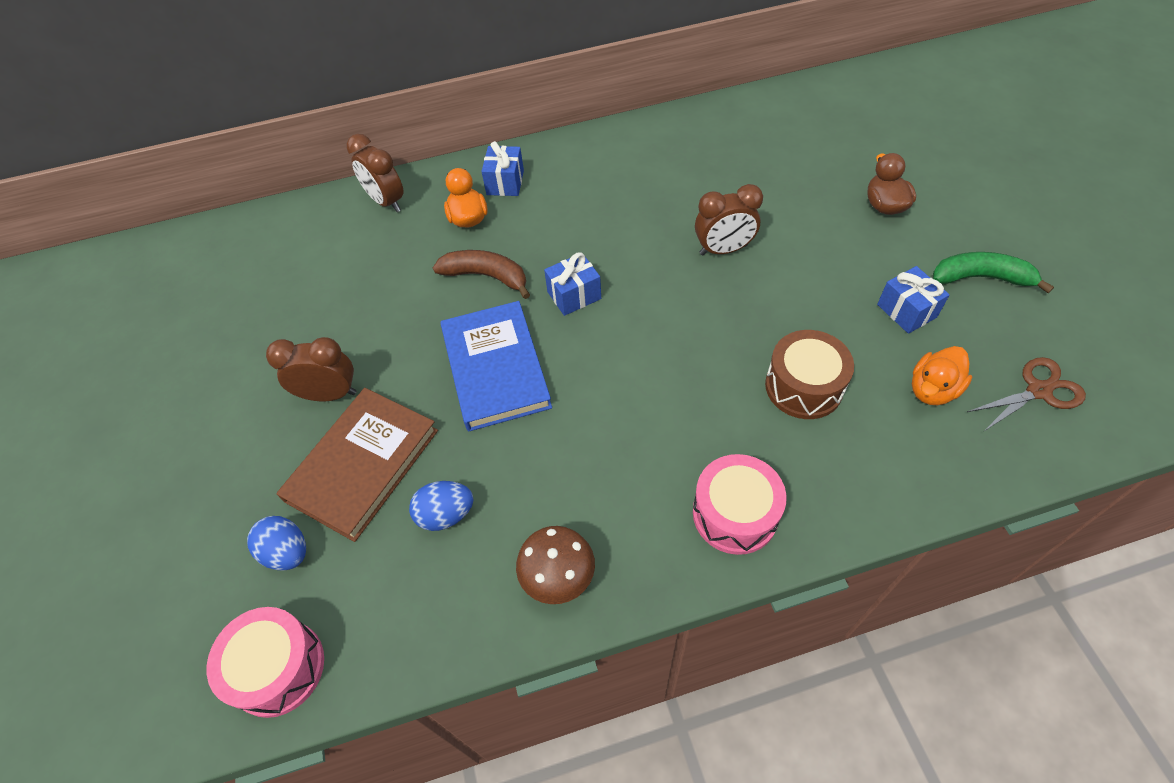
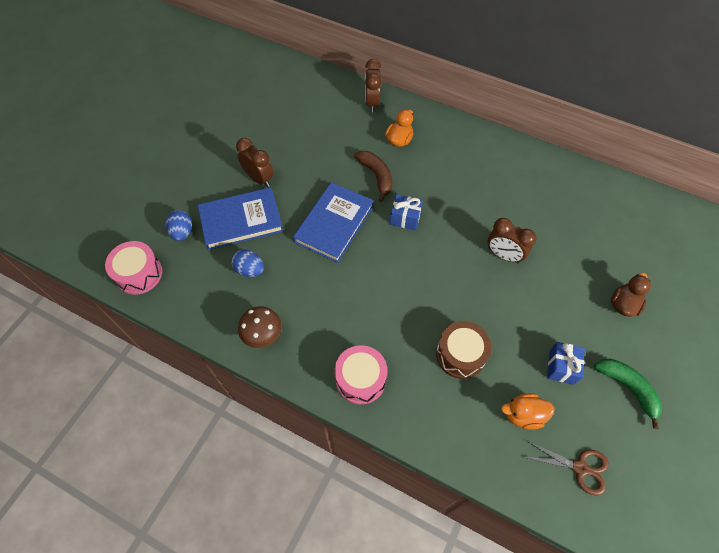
camera: 40 degrees right, 5 degrees up
(362, 465) = (241, 221): brown book -> blue book
(505, 182) = (436, 134): blue gift -> none

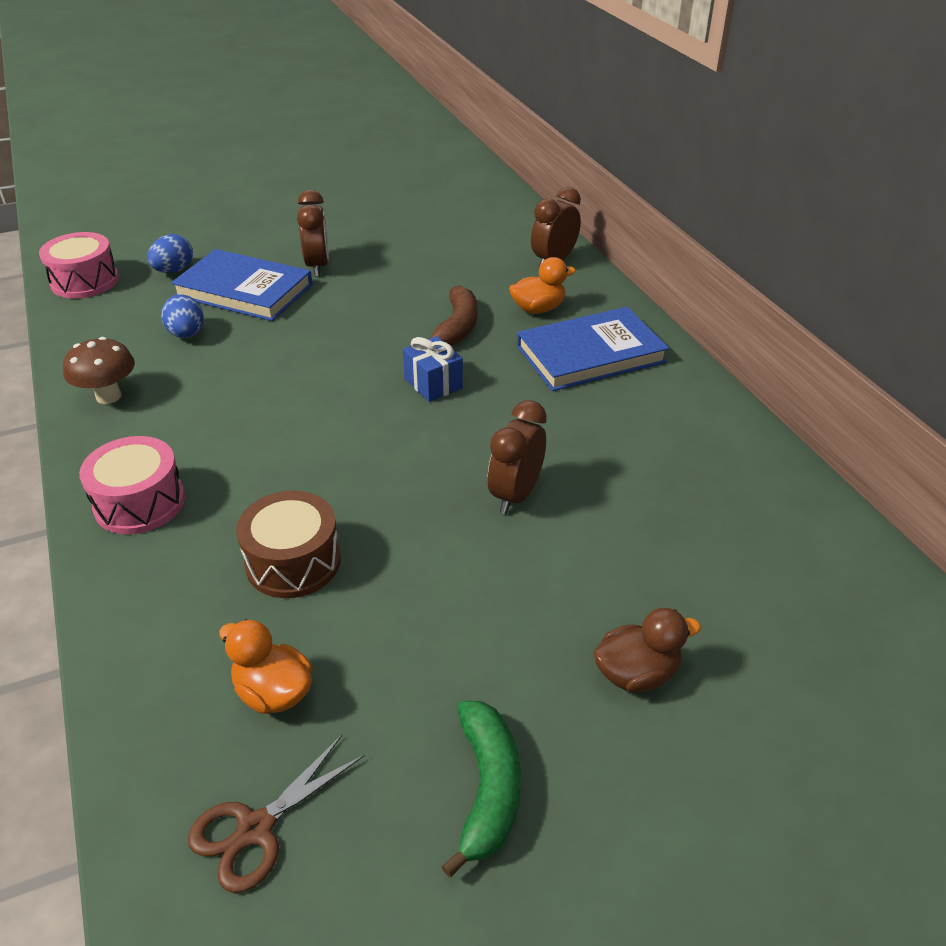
camera: 40 degrees right, 20 degrees down
(334, 224) = (338, 344): blue book -> blue book (590, 354)
(503, 255) = (515, 495): brown clock -> brown clock turned 45 degrees clockwise
(561, 367) = (415, 678): blue gift -> none
(580, 468) = (255, 829): brown scissors -> brown scissors turned 75 degrees clockwise

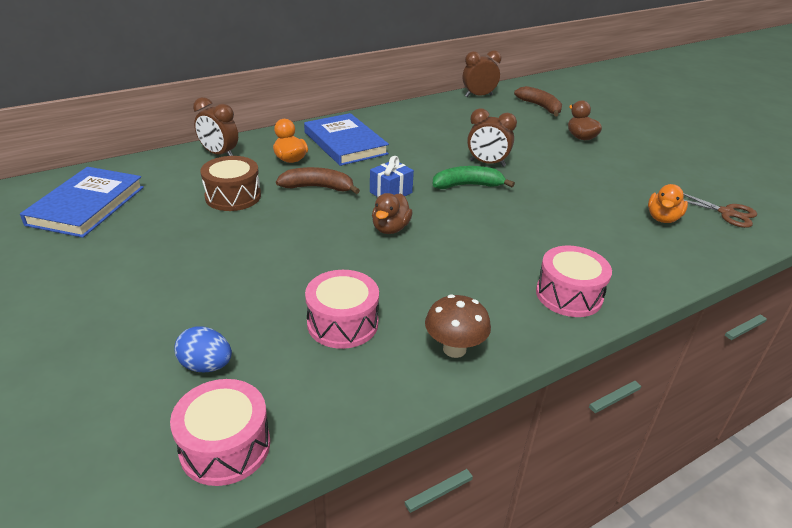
camera: 100 degrees left, 5 degrees down
(187, 334) = (342, 323): blue egg -> pink drum
(244, 290) = (257, 302): blue book -> blue book (87, 205)
(293, 562) = (579, 224): brown drum -> brown drum (233, 196)
(317, 266) = (210, 263): brown clock -> brown clock (478, 96)
(343, 376) = (390, 228): none -> brown duck
(488, 788) = (659, 165): green banana -> green banana (467, 185)
(812, 644) = (540, 107): none -> brown banana

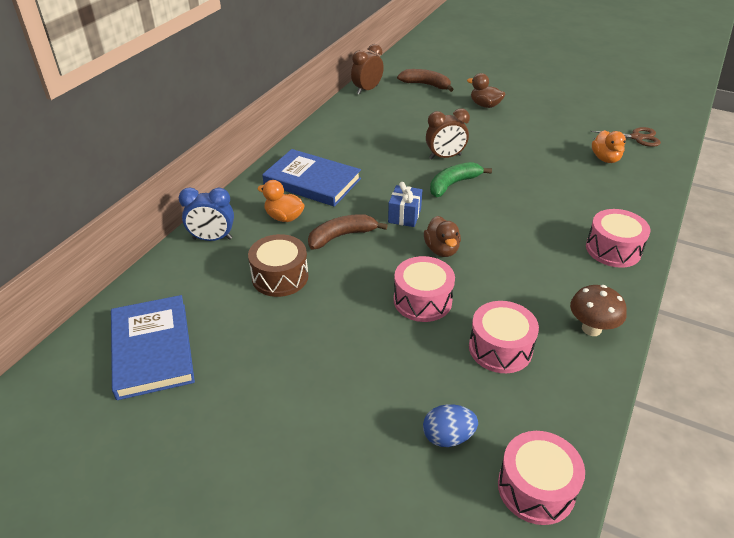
camera: 30 degrees left, 5 degrees up
(219, 154) = (212, 239): brown clock -> blue clock
(323, 258) = (422, 300): none -> pink drum

